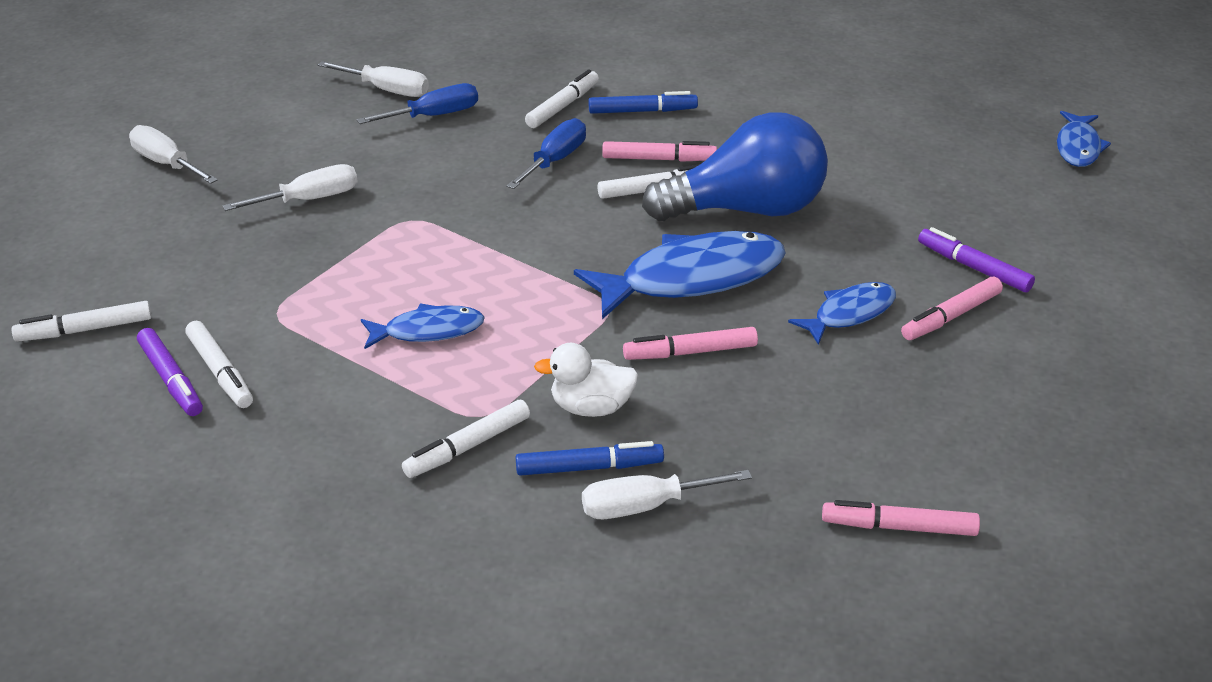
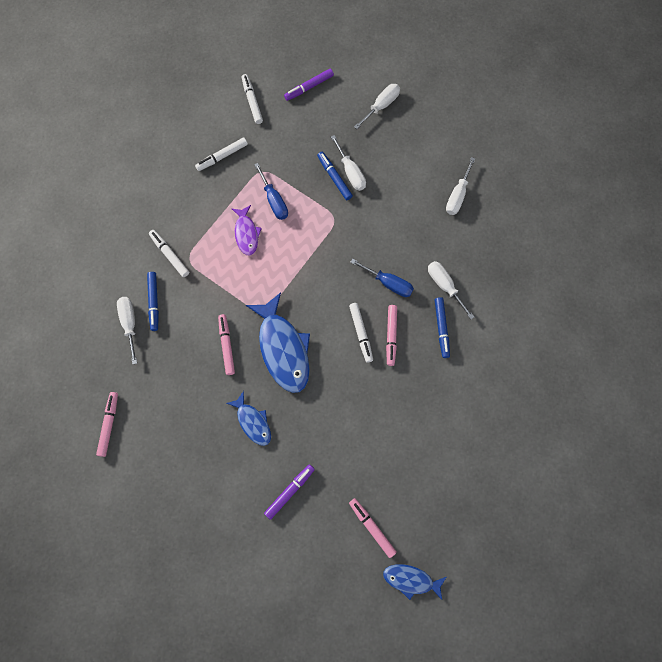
camera: 90 degrees right, 35 degrees up
(171, 379) = (218, 139): purple marker -> purple marker (309, 87)
(317, 218) = (334, 178): none -> blue marker
(428, 331) = (246, 234): blue fish -> purple fish
(434, 116) = (431, 221): blue screwdriver -> blue screwdriver (274, 200)
(563, 106) = (444, 286): white marker -> white screwdriver
(591, 407) = (191, 303): white duck -> none
(746, 209) = (343, 379): blue light bulb -> none
(951, 317) = (249, 472): pink marker -> pink marker (372, 527)

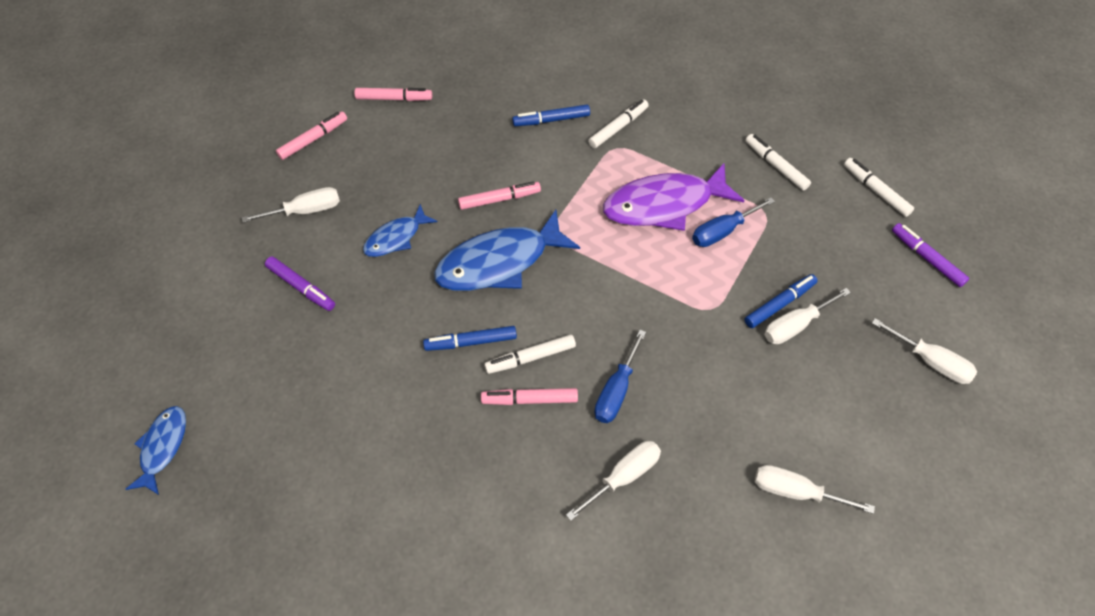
camera: 85 degrees right, 15 degrees down
(130, 324) = (520, 101): white screwdriver -> white screwdriver (306, 211)
(246, 234) = (664, 204): purple fish -> purple fish, size x1.81
(252, 101) = (875, 191): white marker -> white marker turned 105 degrees counterclockwise
(372, 527) = (243, 391): pink marker -> pink marker (313, 139)
(441, 328) = (549, 474): blue marker -> blue marker (471, 342)

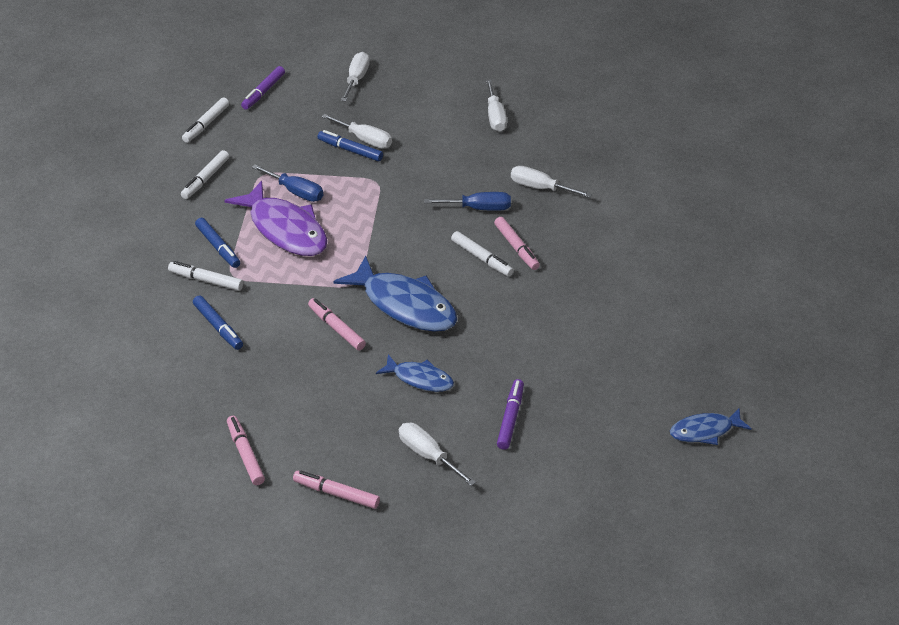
camera: 115 degrees left, 15 degrees down
(471, 342) = (491, 294): blue marker -> blue marker (218, 247)

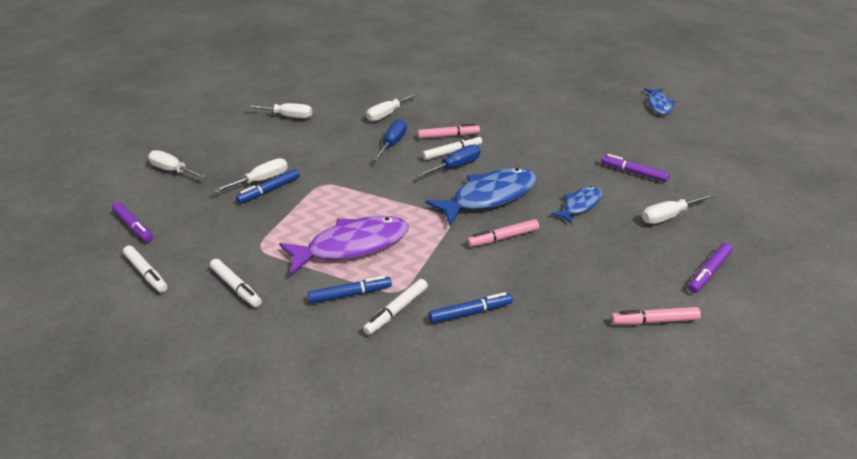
camera: 70 degrees left, 5 degrees down
(296, 192) = (303, 231): blue screwdriver -> blue screwdriver (456, 166)
(336, 494) = (708, 272): pink marker -> purple marker

